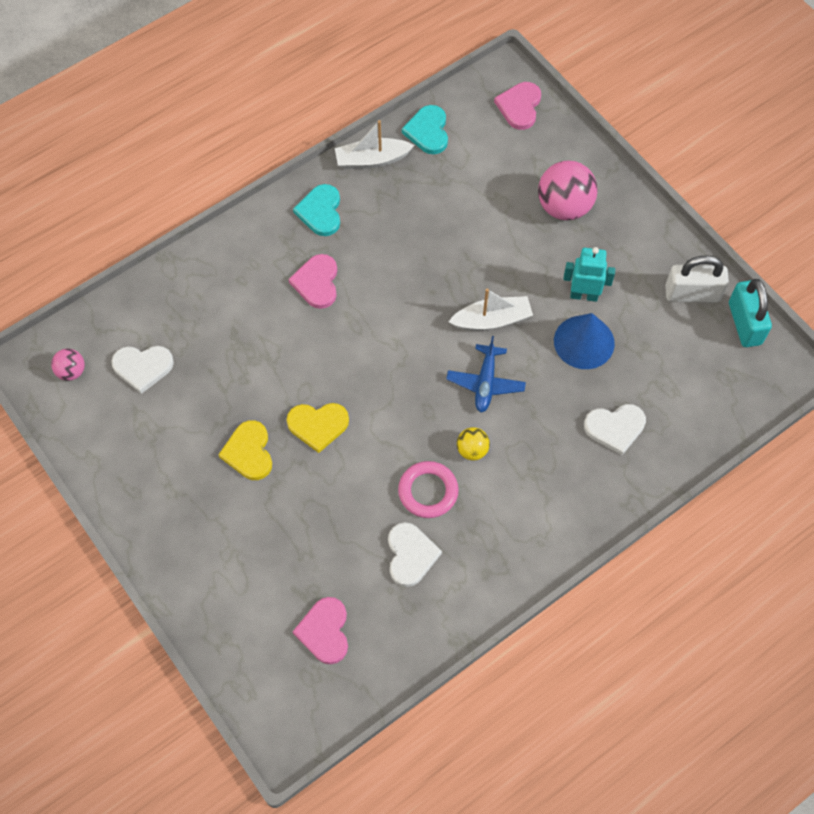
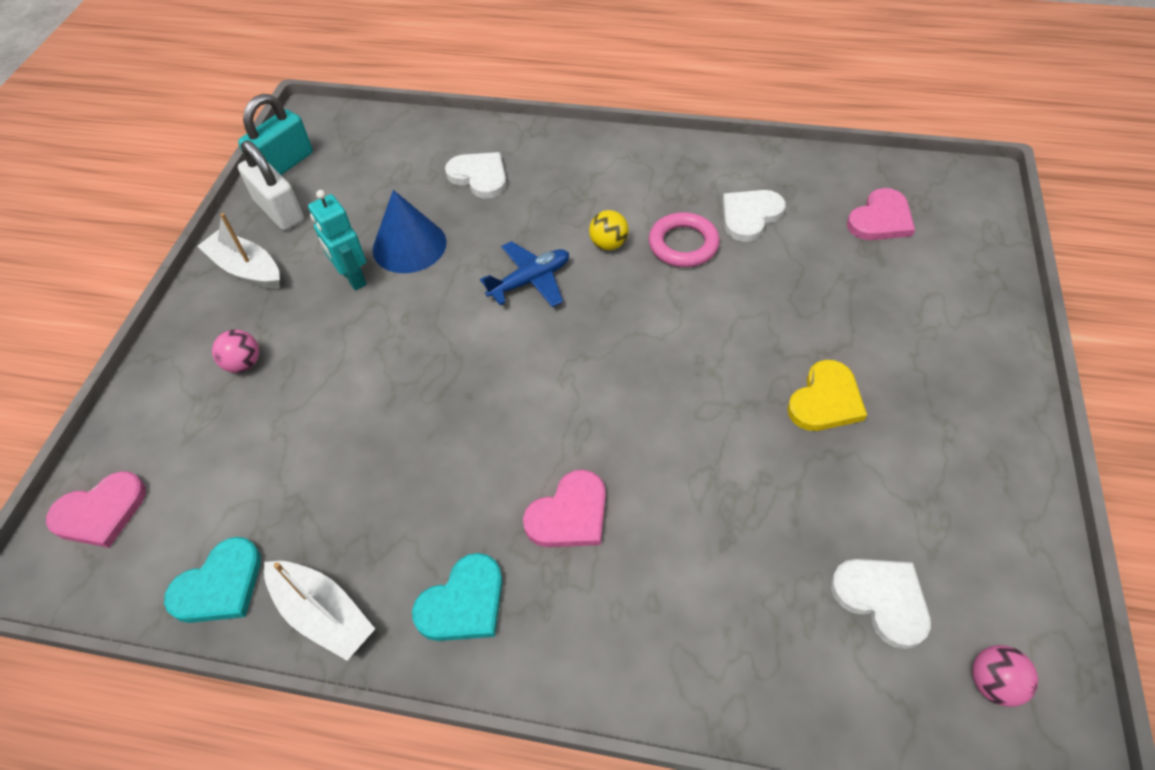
camera: 130 degrees left, 10 degrees down
(318, 425) = (727, 368): yellow heart -> none
(492, 320) = (453, 323): white boat -> white boat (246, 269)
(564, 207) = (244, 363): pink ball -> pink ball, size x0.52

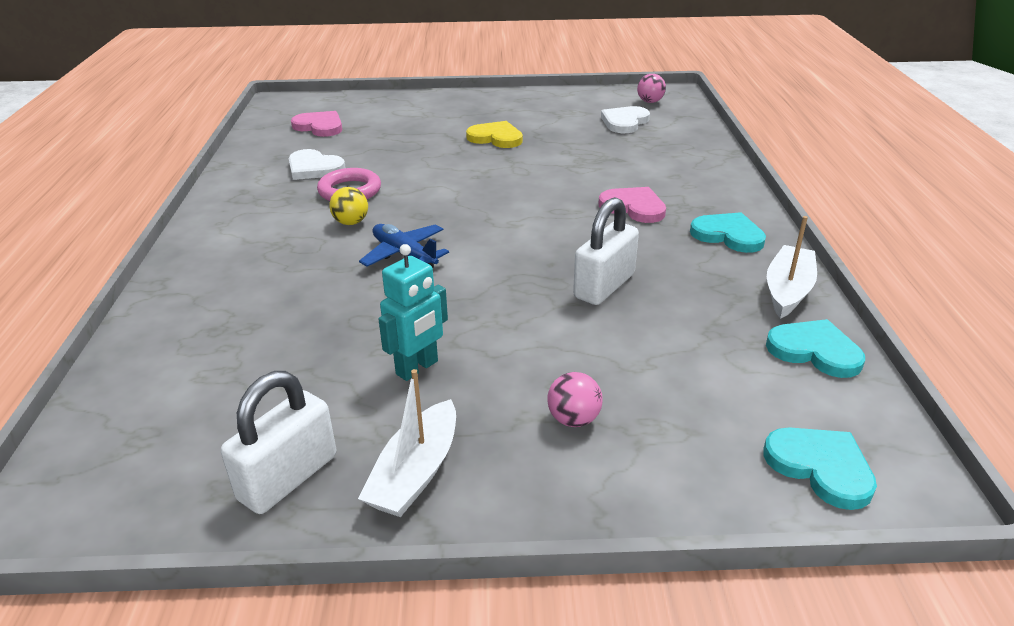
camera: 105 degrees left, 20 degrees down
(100, 512) = (820, 467): pink heart -> turquoise heart
(284, 164) = (170, 509): turquoise padlock -> none
(409, 245) = (359, 337): blue cone -> none
(409, 432) = (604, 286): none -> white padlock
(479, 176) = (237, 310): white heart -> none

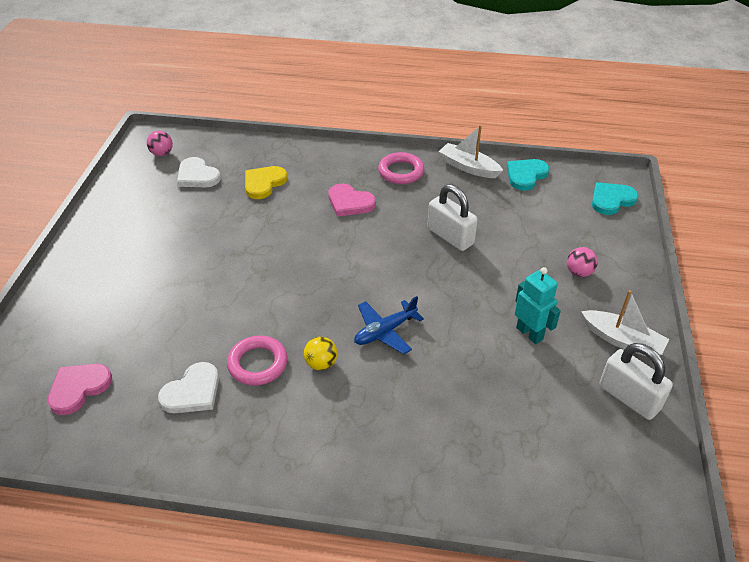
camera: 80 degrees left, 10 degrees up
(496, 138) = (188, 255): yellow heart -> yellow heart (264, 183)
(633, 207) = (350, 202): pink heart -> pink heart turned 105 degrees counterclockwise
(728, 235) = (401, 172): turquoise heart -> pink ring

